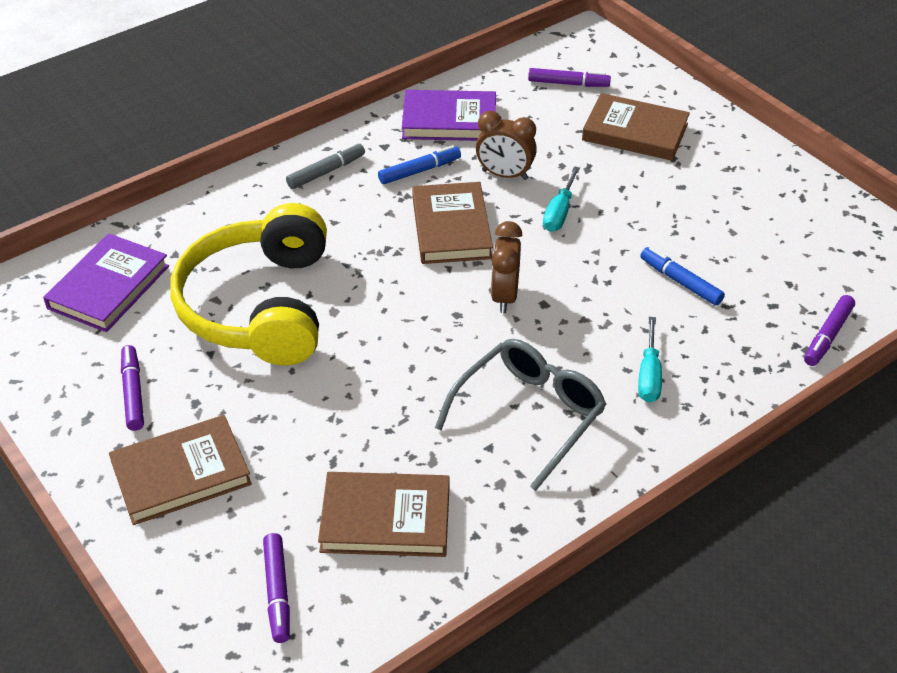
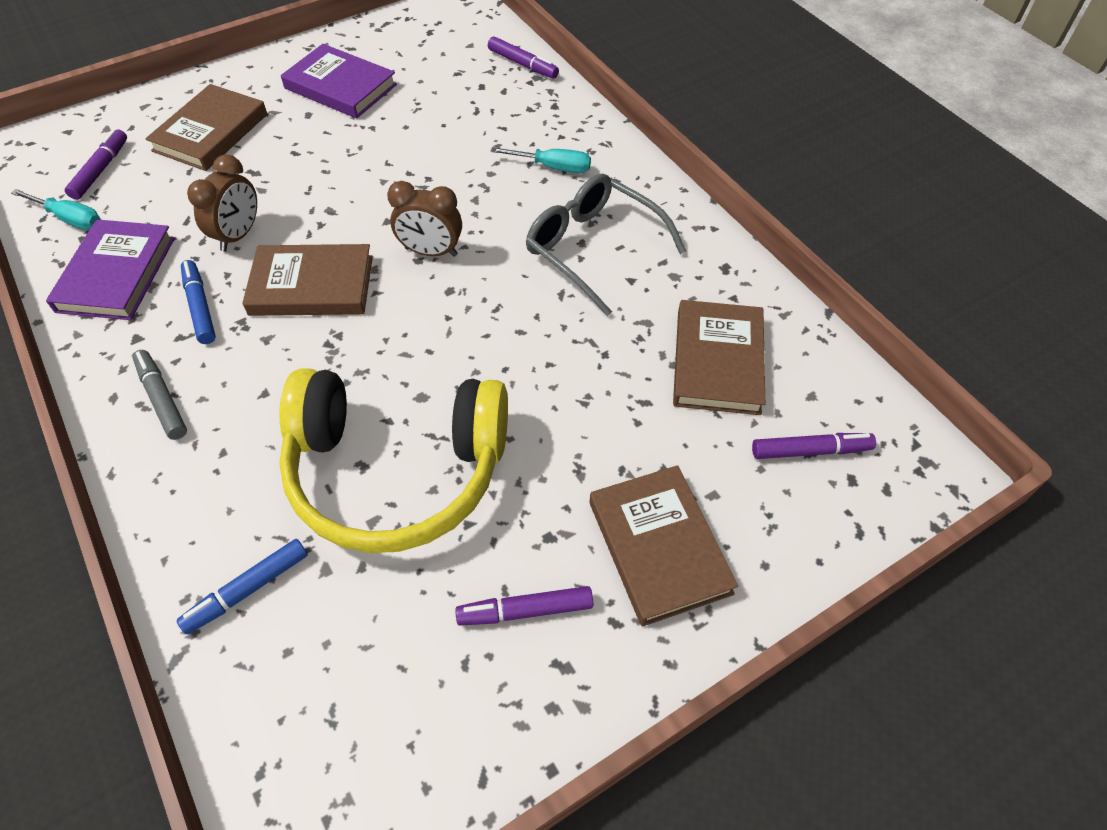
camera: 85 degrees left, 10 degrees up
(108, 287) = (315, 661): purple book -> purple book (340, 86)
(559, 212) = (316, 199): turquoise screwdriver -> turquoise screwdriver (70, 219)
(680, 281) = (439, 133): blue marker -> blue marker (247, 590)

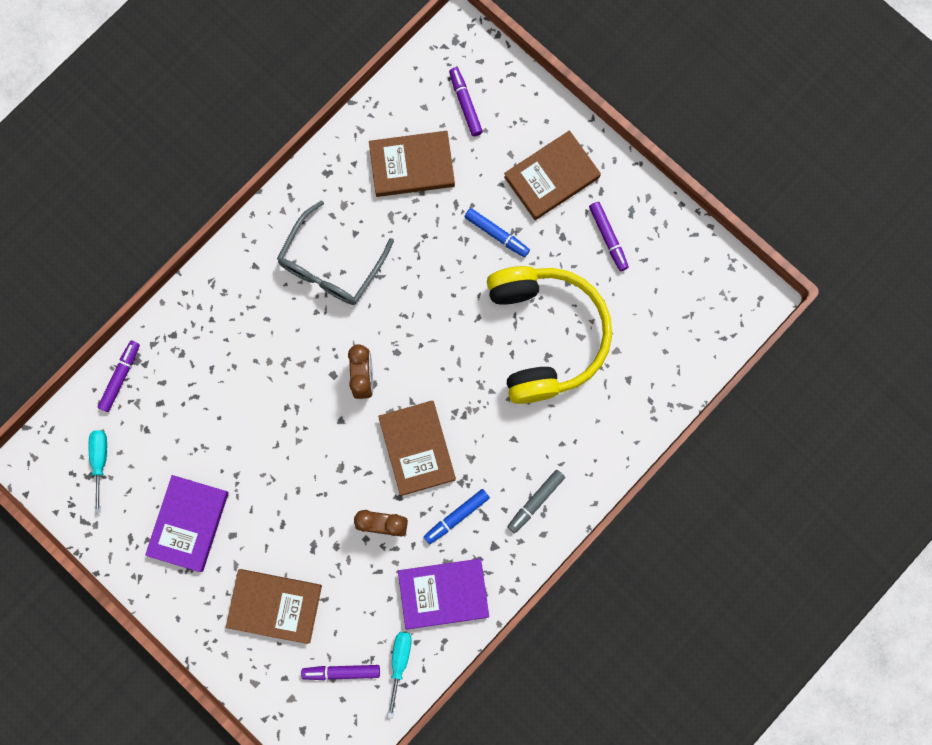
camera: 105 degrees left, 25 degrees up
(247, 590) = (639, 387): blue marker -> blue marker (496, 234)
(552, 167) = (251, 316): turquoise screwdriver -> turquoise screwdriver (100, 462)

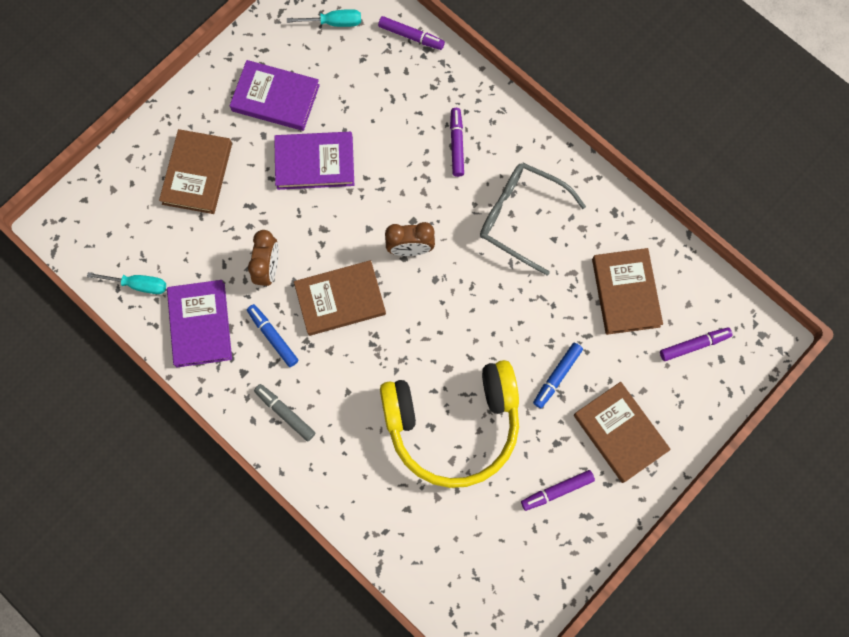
camera: 90 degrees right, 5 degrees down
(265, 478) = (315, 162): none -> purple book
(341, 671) = (134, 233): purple marker -> purple marker (457, 144)

